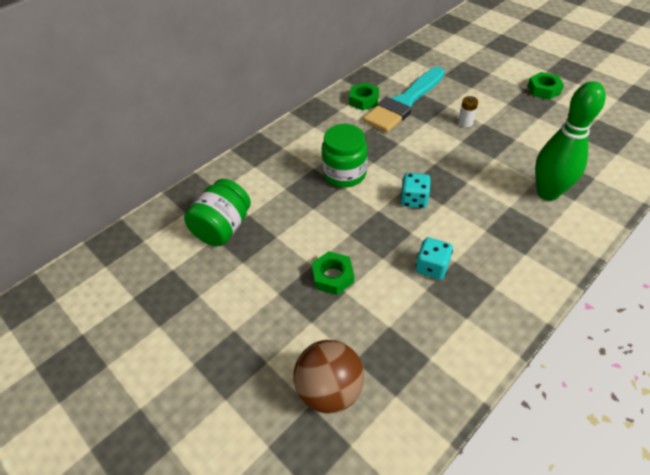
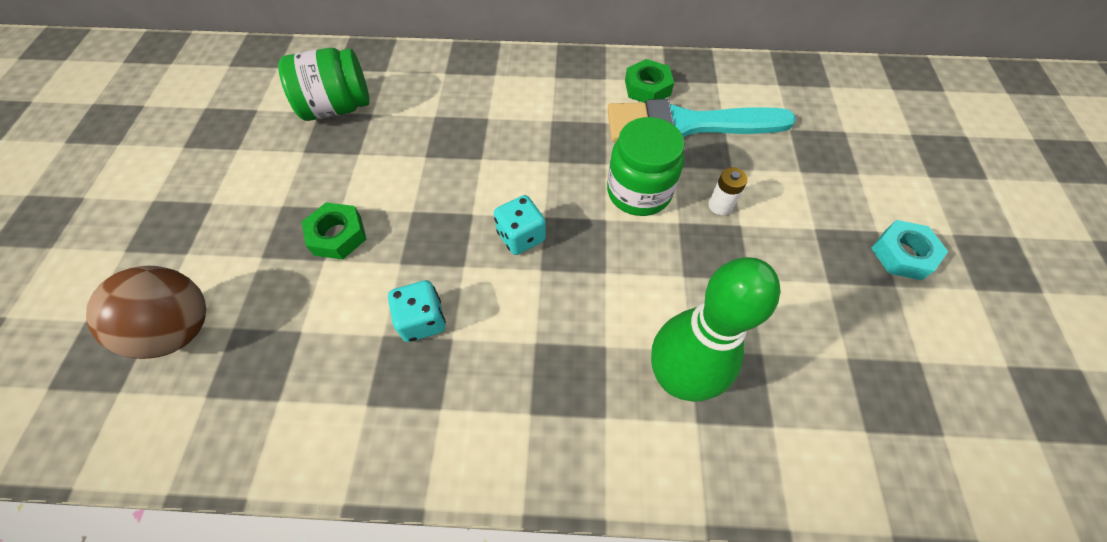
camera: 45 degrees right, 10 degrees up
(344, 174) = (503, 148): green jar -> green jar (639, 192)
(543, 89) = (902, 254): green nut -> turquoise nut

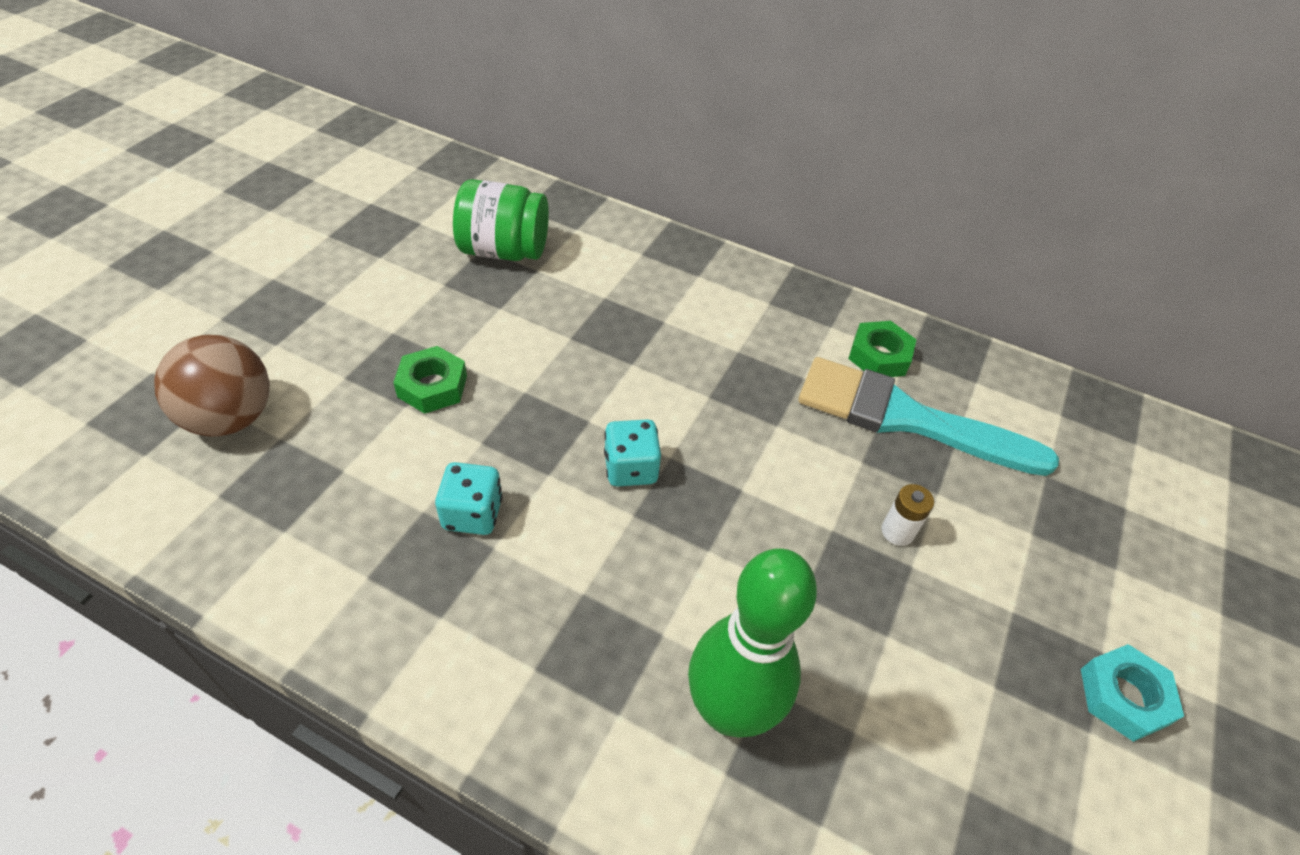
camera: 20 degrees right, 10 degrees down
(639, 192) = (800, 474): green jar -> none

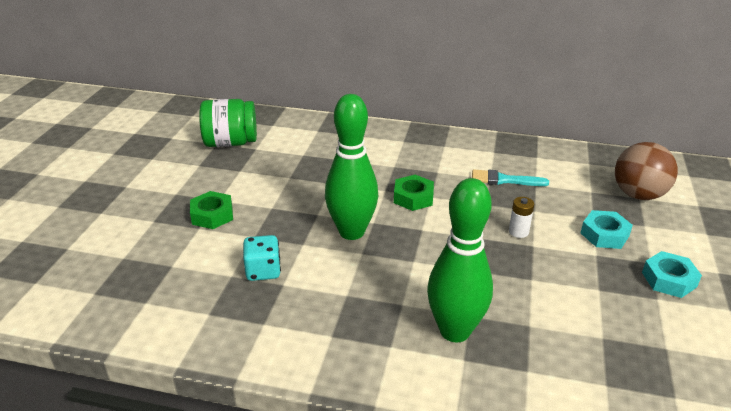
camera: 10 degrees left, 15 degrees down
(230, 418) = (86, 254): brown ball -> brown ball (638, 195)
(630, 468) = (351, 232): turquoise dice -> green bowling pin
(879, 356) = (477, 154): green nut -> green nut (413, 197)
(907, 418) = (504, 180): turquoise brush -> turquoise brush, size x0.50
(1041, 572) = (604, 234): none -> turquoise nut

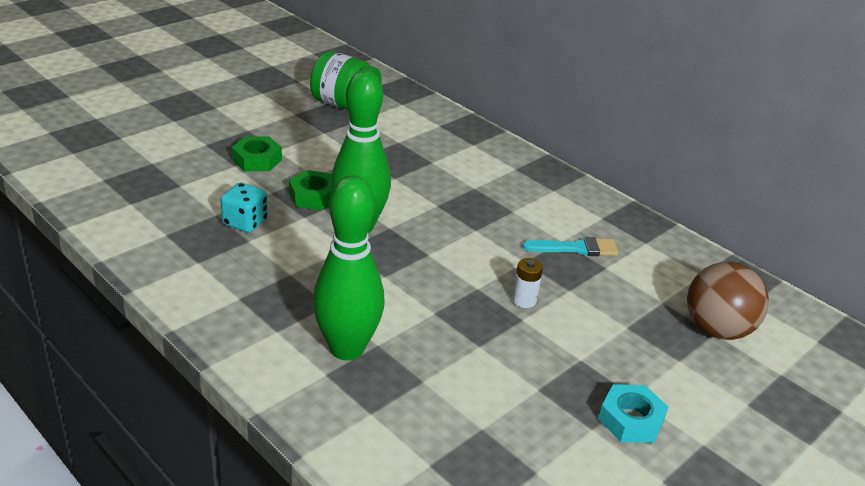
camera: 30 degrees right, 0 degrees up
(413, 197) = (456, 223): green nut -> green nut (314, 196)
(504, 180) = (575, 248): turquoise brush -> turquoise brush turned 135 degrees clockwise
(604, 234) = (617, 346): turquoise nut -> none

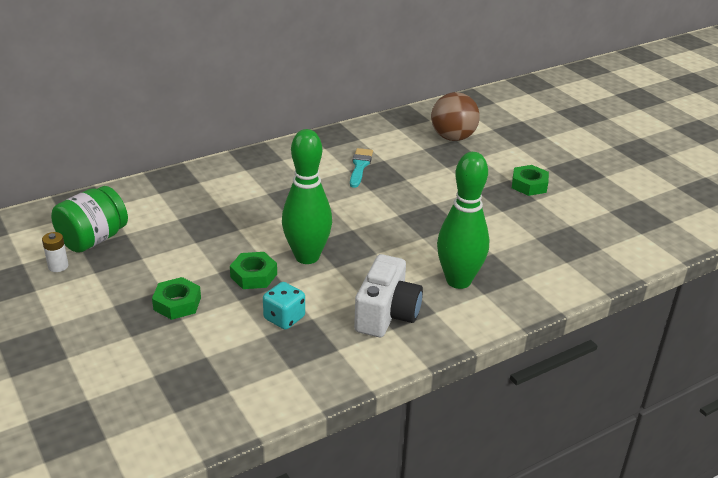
camera: 75 degrees left, 0 degrees up
(264, 292) = (386, 314): none -> white camera
(524, 300) = (415, 198): white battery -> white battery (58, 266)
(631, 420) = (529, 185): turquoise nut -> green nut

